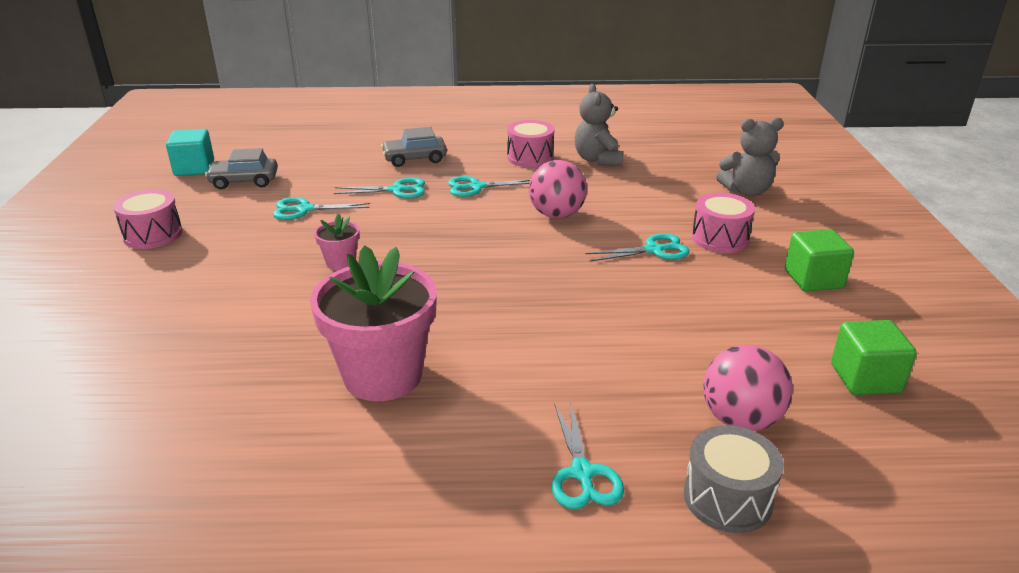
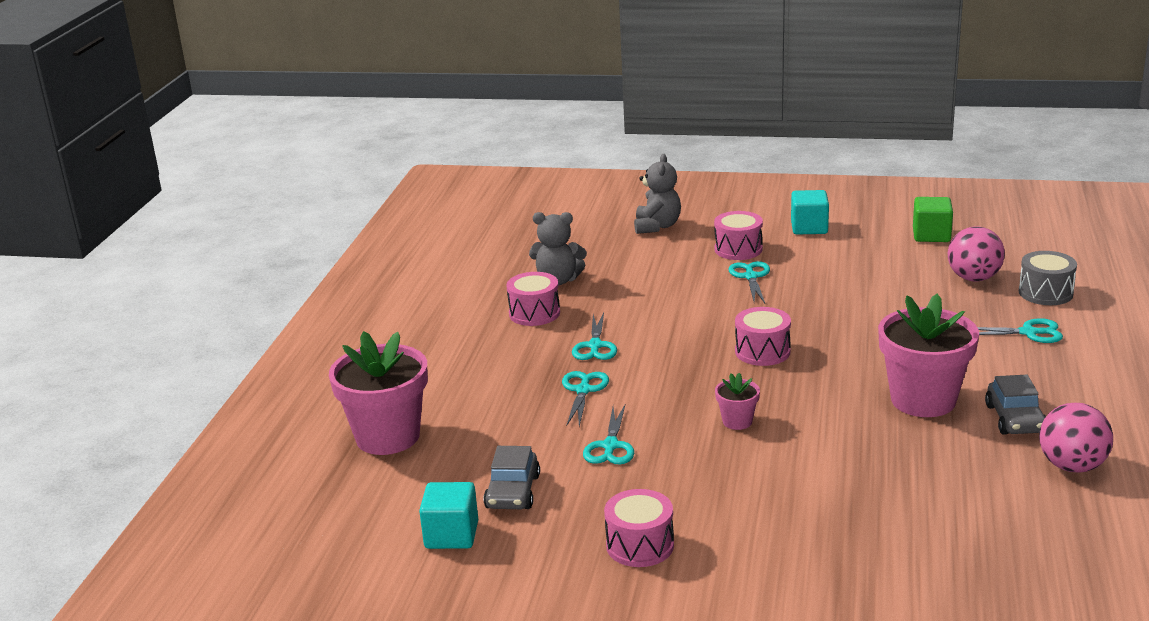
camera: 75 degrees left, 5 degrees down
(328, 133) = (387, 437): none -> pink flower pot
(415, 159) = (502, 378): grey car -> grey car (1015, 419)
(482, 267) = (762, 351): none -> pink drum
(556, 215) = (673, 311): pink ball -> pink ball (1072, 466)
(813, 279) = (809, 228): green cube -> turquoise cube

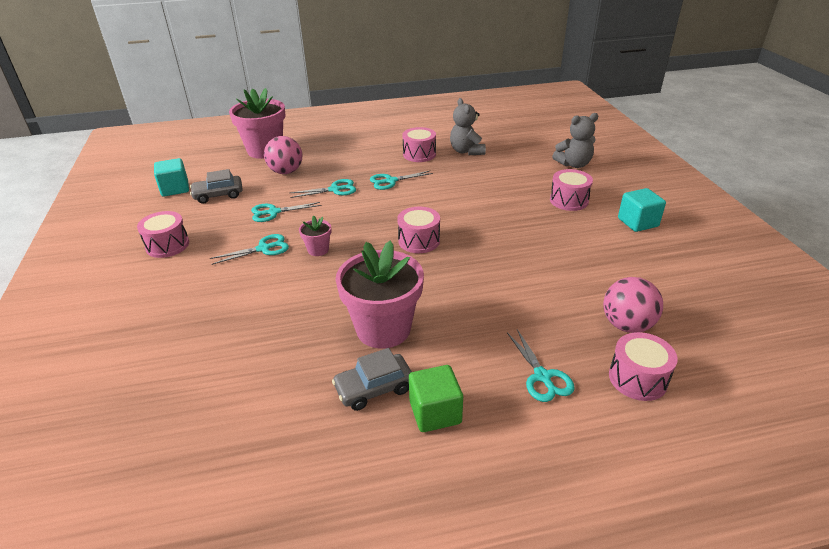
camera: 65 degrees right, 10 degrees up
(751, 277) = (529, 214): turquoise scissors -> turquoise scissors (263, 248)
(931, 235) = (692, 286): green cube -> green cube (435, 412)
(1045, 293) = (637, 378): grey drum -> pink drum
(1072, 466) = (304, 437): pink ball -> pink ball (286, 172)

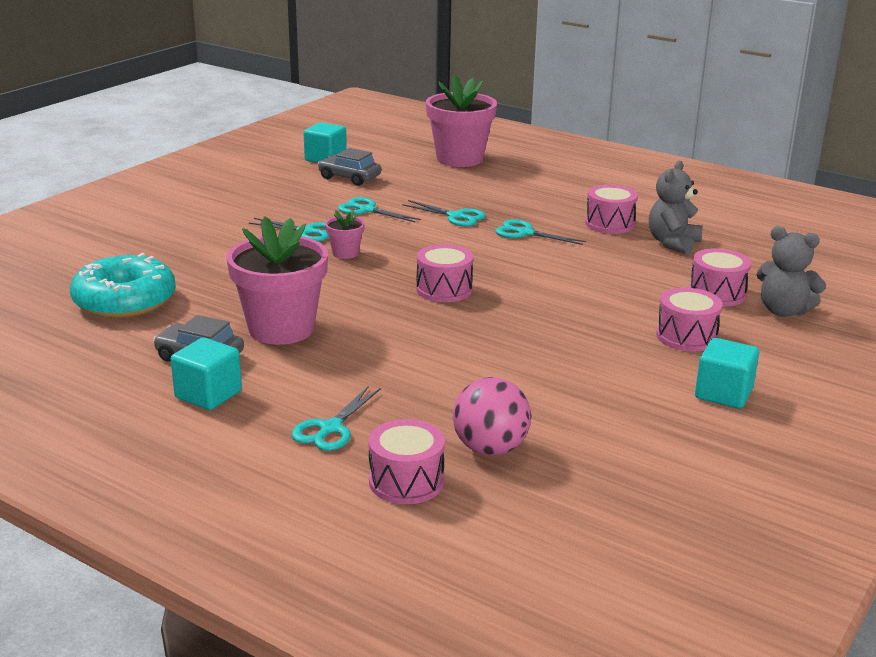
camera: 45 degrees right, 10 degrees down
(167, 245) = (245, 196): pink drum -> pink drum (717, 293)
(234, 384) = (125, 301): none -> turquoise donut
(286, 172) = (442, 184): pink ball -> none
(435, 412) = (208, 394): green cube -> turquoise cube

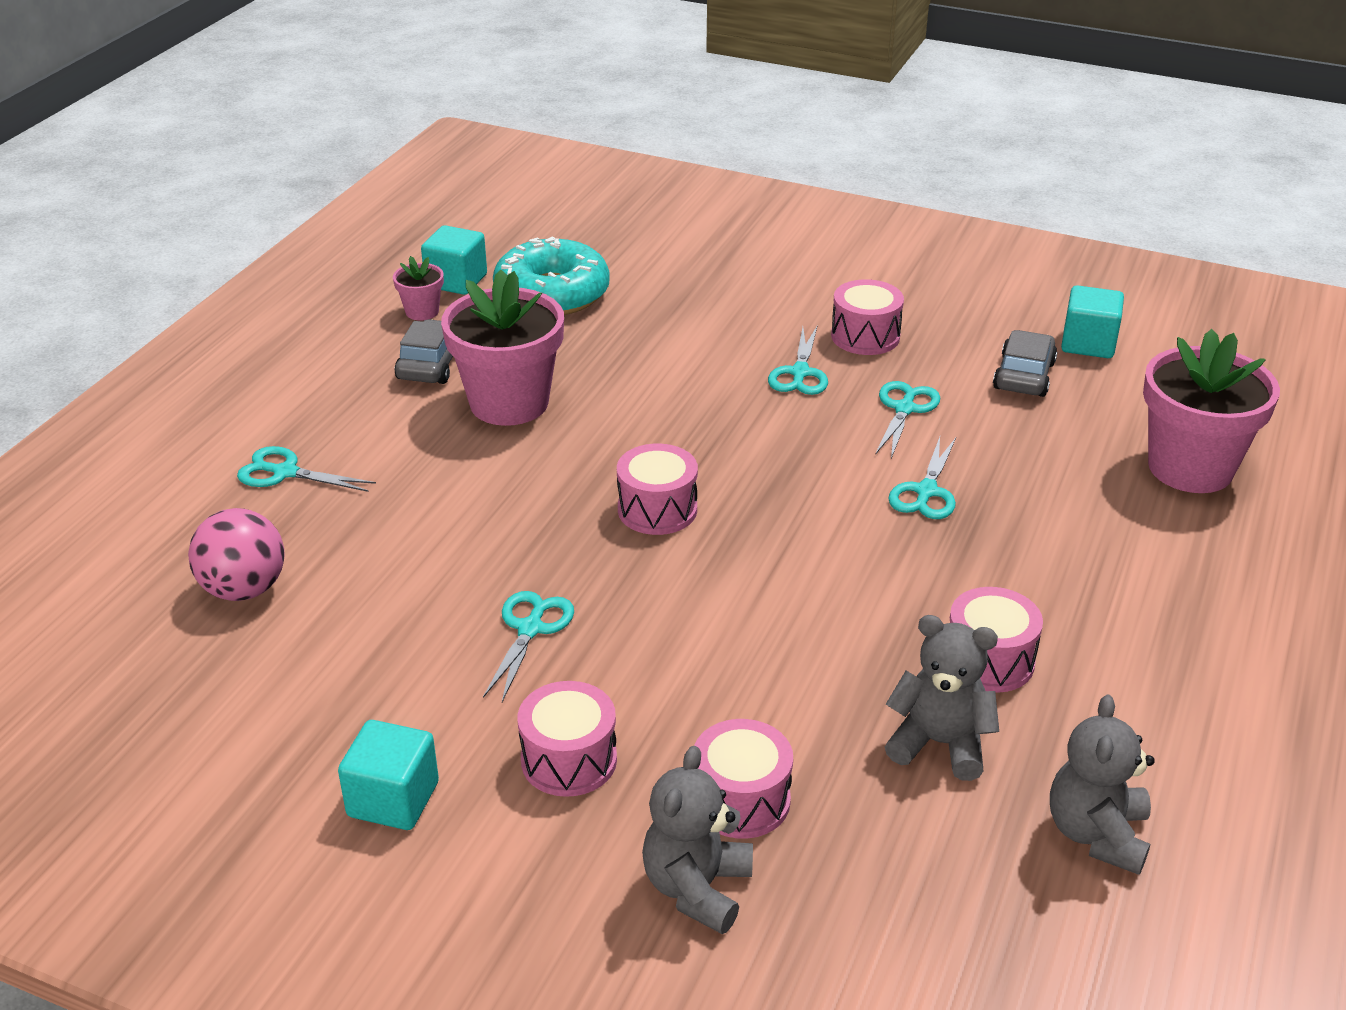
camera: 80 degrees right, 10 degrees up
(208, 394) = (350, 385): turquoise cube -> turquoise cube (456, 281)
(345, 253) = (743, 414): pink flower pot -> pink flower pot (422, 311)
(406, 481) = (179, 537): pink drum -> pink drum (865, 336)
(525, 233) = (896, 567): turquoise scissors -> turquoise scissors (530, 629)
(734, 221) = (1096, 834): none -> grey teddy bear

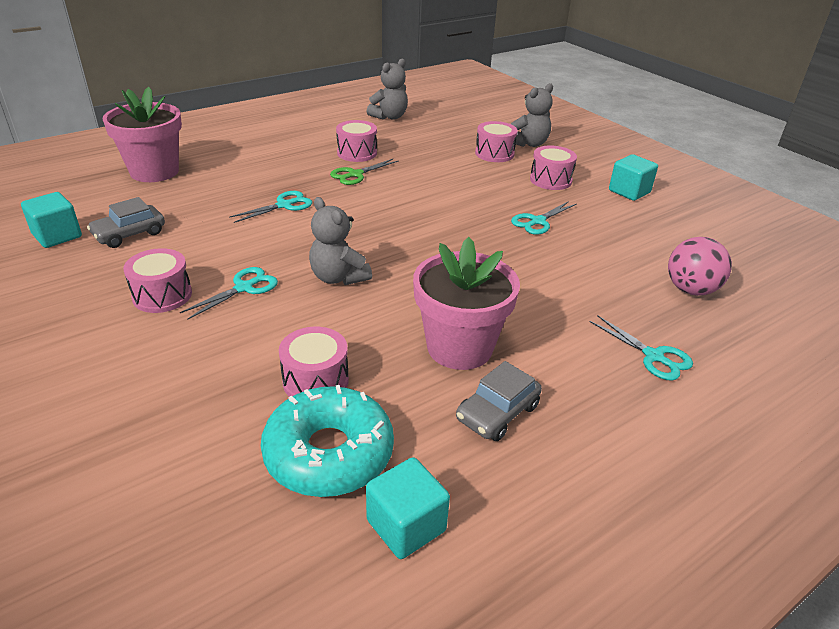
camera: 150 degrees left, 0 degrees up
(422, 311) = (470, 490): pink flower pot -> none
(657, 509) = (427, 246): pink drum -> pink drum (315, 380)
(904, 409) = (224, 243): turquoise scissors -> none
(917, 601) = (355, 174): none -> green scissors
(939, 743) = (408, 143): grey teddy bear -> grey teddy bear (338, 277)

